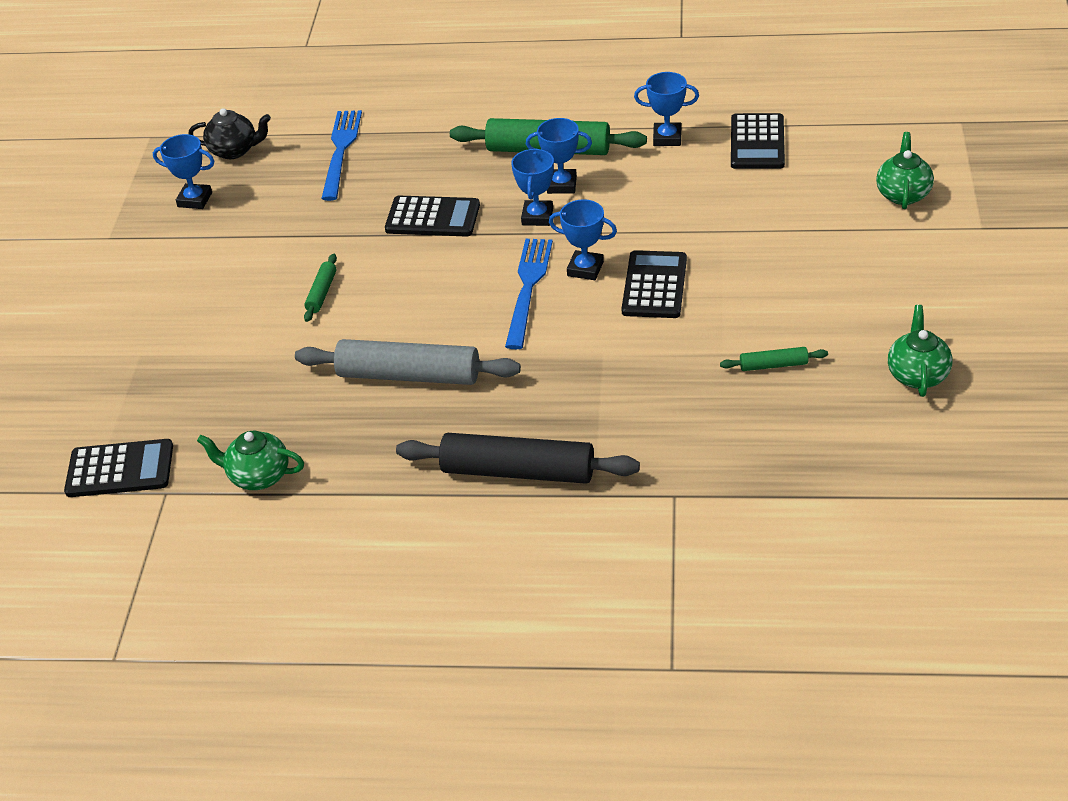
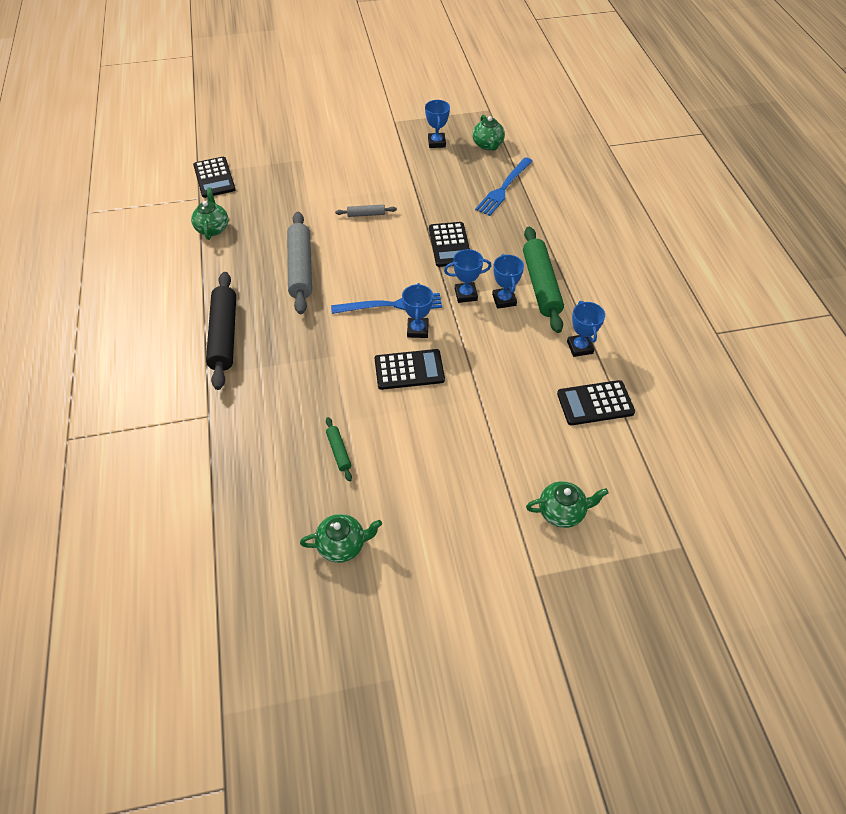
camera: 70 degrees right, 10 degrees up
(234, 150) = (488, 145): black teapot -> green teapot
(322, 293) = (366, 214): green rolling pin -> grey rolling pin
(341, 151) = (503, 188): blue fork -> blue fork turned 135 degrees clockwise

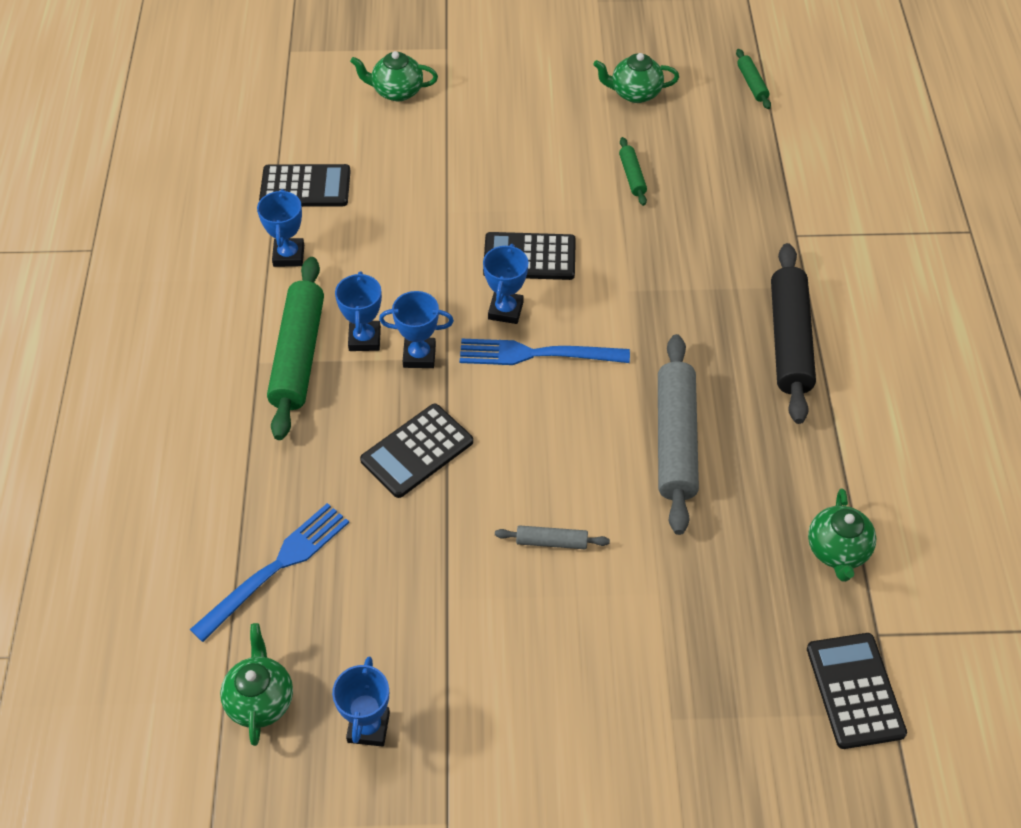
camera: 170 degrees left, 0 degrees up
(229, 576) = (752, 84): none -> green rolling pin
(450, 245) = (417, 451): black calculator -> black calculator turned 135 degrees counterclockwise

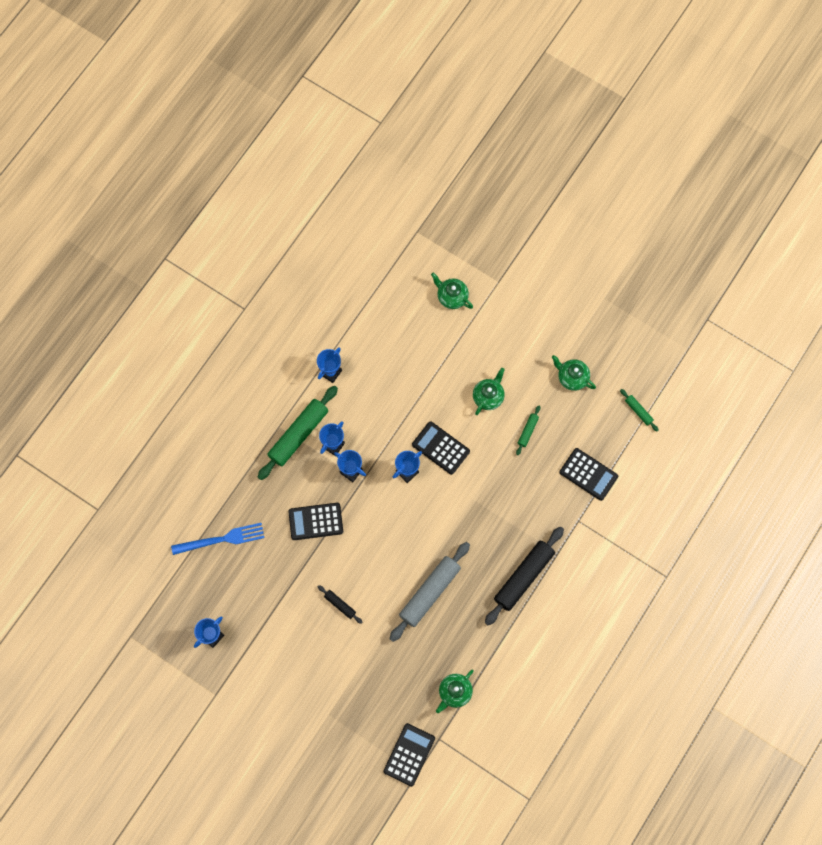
camera: 35 degrees right, 20 degrees up
(260, 700) = (179, 595): green teapot -> green teapot (488, 396)
(305, 187) = (365, 333): black calculator -> black calculator (588, 474)
(536, 354) = (403, 505): blue fork -> none
(551, 542) = (340, 605): grey rolling pin -> black rolling pin
(752, 84) = (638, 411): green rolling pin -> green rolling pin turned 60 degrees counterclockwise

